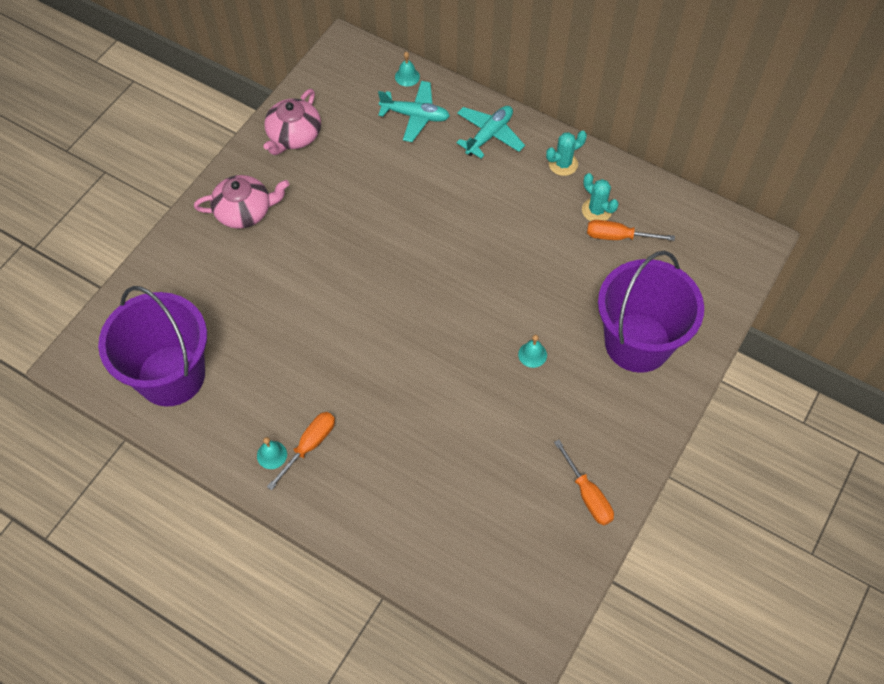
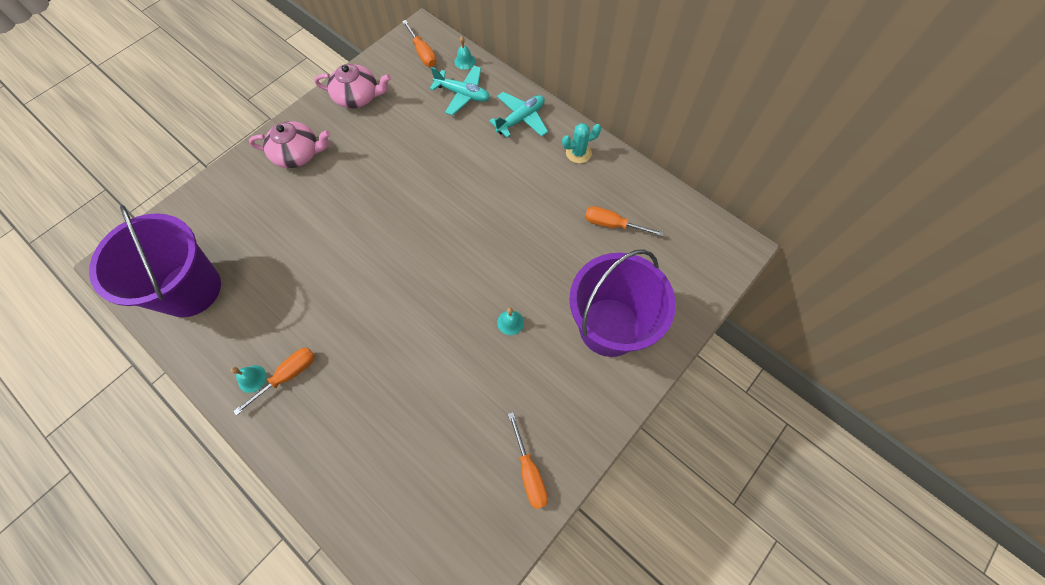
camera: 10 degrees right, 5 degrees up
(294, 135) = (358, 97): pink teapot -> pink teapot turned 120 degrees counterclockwise
(355, 73) = (422, 53): none -> orange screwdriver
(596, 210) = (598, 198): turquoise cactus -> none

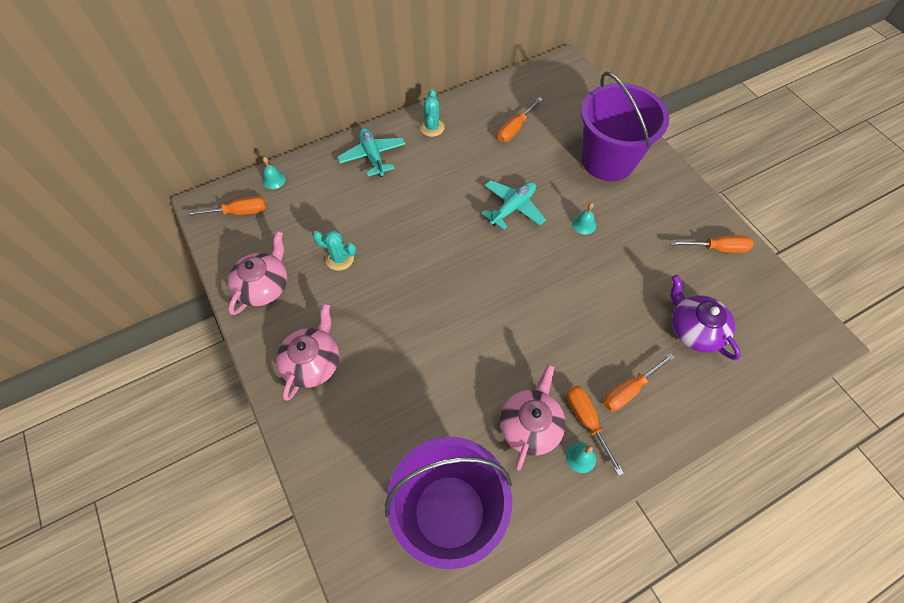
camera: 70 degrees left, 5 degrees down
(275, 329) = (530, 425): none -> pink teapot
(327, 407) = (629, 390): none -> orange screwdriver
(400, 136) = (339, 258): none -> turquoise cactus
(413, 461) = (694, 329): none -> purple teapot
(463, 94) = (316, 192): turquoise plane -> turquoise plane (513, 208)

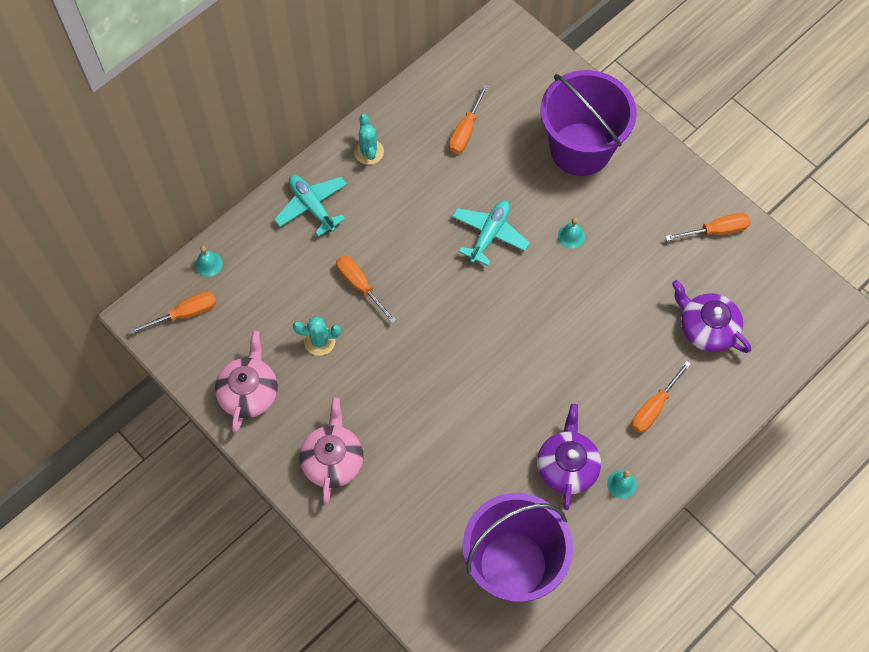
camera: 15 degrees left, 5 degrees up
(530, 425) = (567, 466): pink teapot -> purple teapot
(586, 421) = (619, 448): orange screwdriver -> orange screwdriver (360, 285)

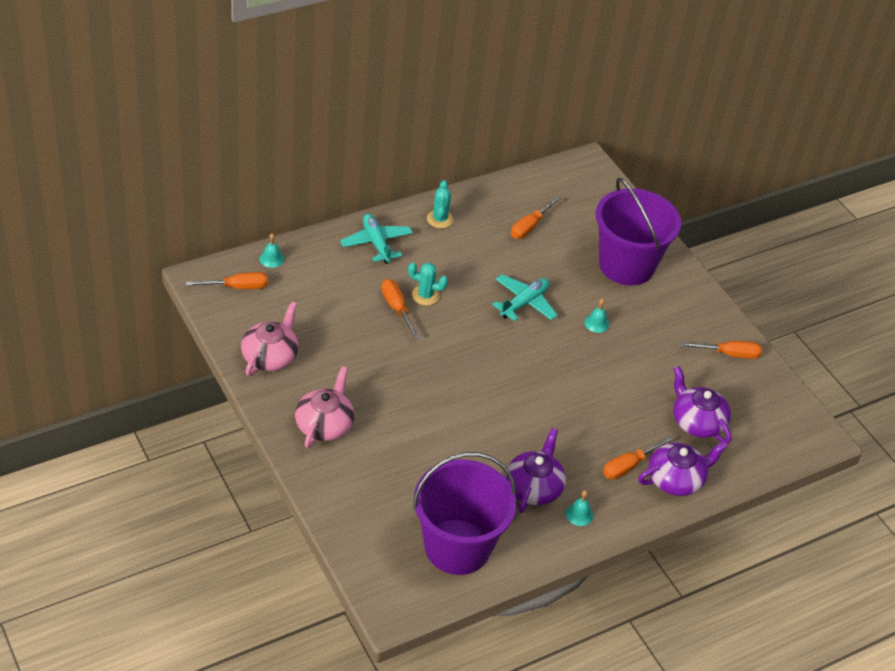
camera: 10 degrees right, 20 degrees down
(319, 341) = (346, 337): turquoise cactus -> turquoise cactus (425, 295)
(705, 407) = (676, 479): none -> purple teapot

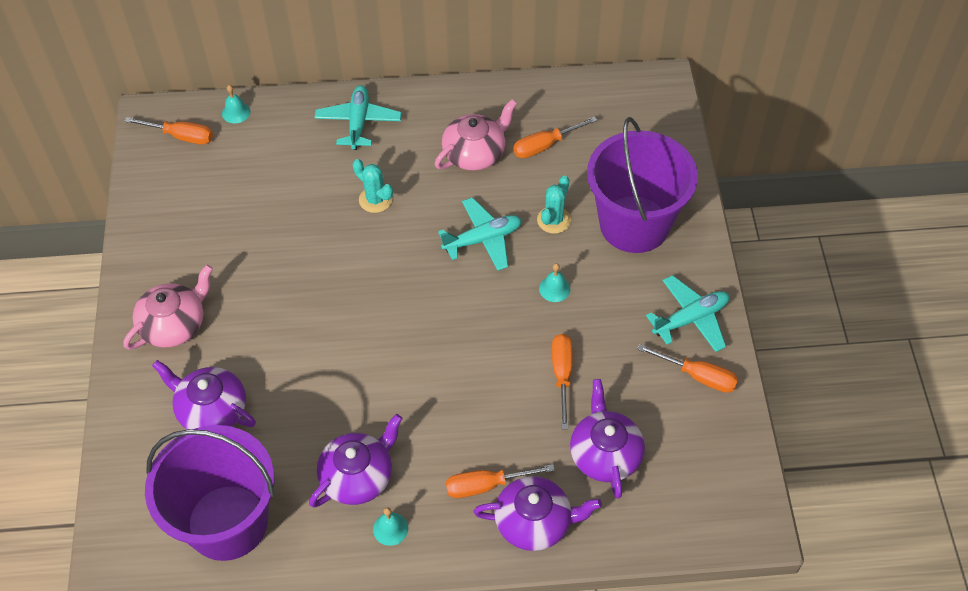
camera: 30 degrees right, 10 degrees up
(270, 356) = (166, 226): pink teapot -> pink teapot (475, 153)
(394, 475) = (211, 410): none -> purple teapot
(396, 308) = (334, 206): orange screwdriver -> orange screwdriver (562, 375)
(440, 219) = (446, 111): turquoise cactus -> turquoise cactus (554, 220)
(702, 318) = (690, 319): none -> turquoise plane

